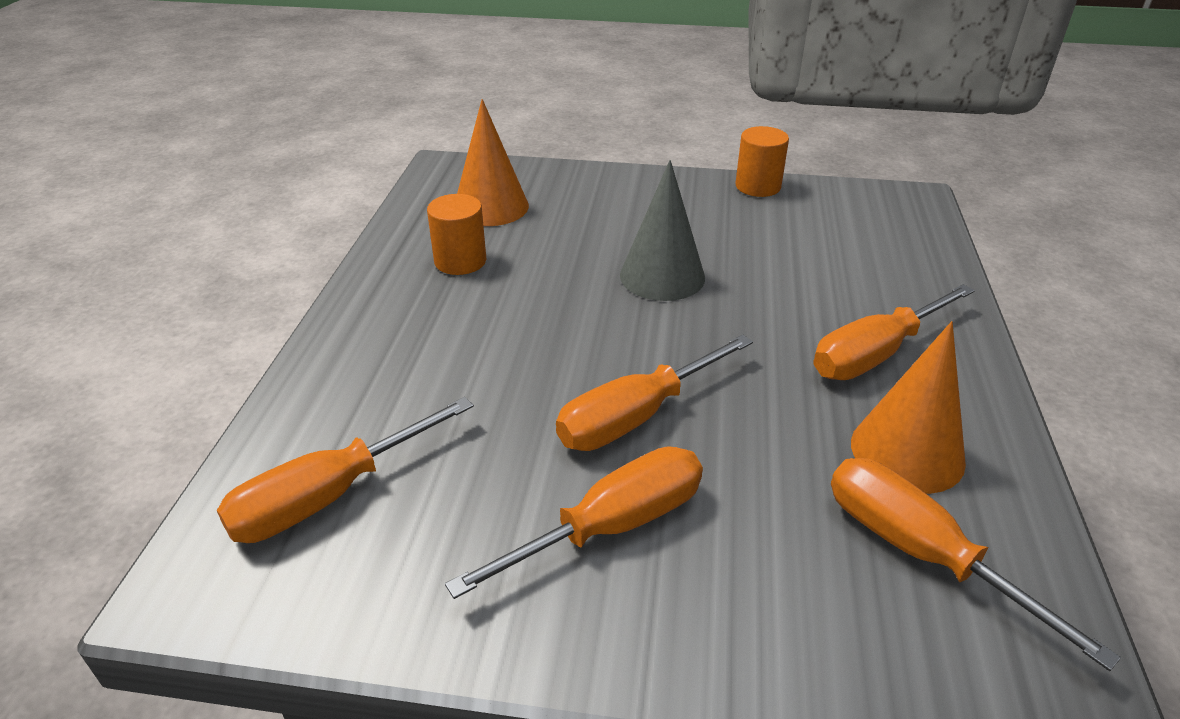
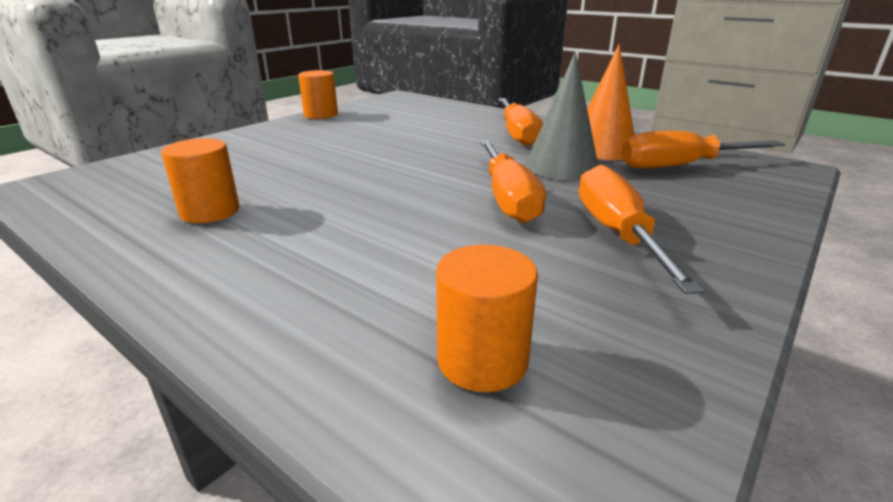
camera: 60 degrees left, 10 degrees down
(330, 495) = (482, 360): orange screwdriver -> orange cylinder
(491, 207) = (157, 182): orange cone -> none
(662, 276) = (367, 156): grey cone -> grey cone (561, 166)

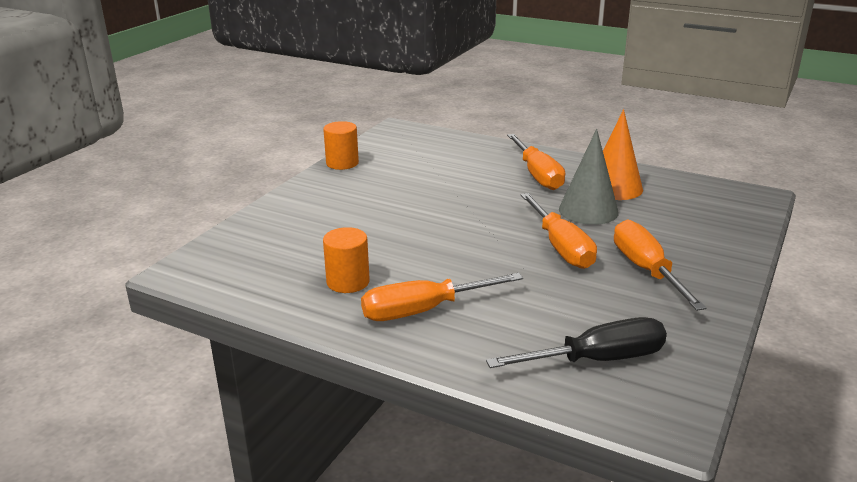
camera: 10 degrees left, 0 degrees up
(482, 360) = (596, 360): orange cylinder -> black screwdriver
(681, 166) = (679, 202): orange screwdriver -> orange screwdriver (424, 310)

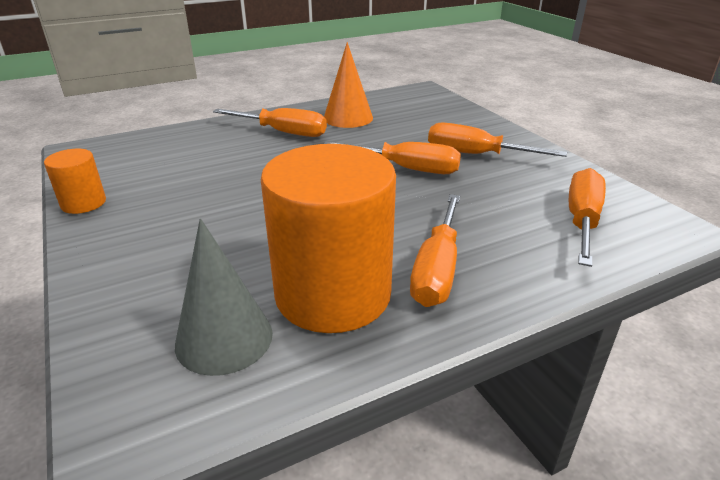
camera: 55 degrees left, 5 degrees up
(348, 282) = (333, 294): orange cylinder -> orange cylinder, size x2.14
(588, 210) = (367, 138): grey cone -> grey cone (224, 338)
(596, 360) = (582, 221): black screwdriver -> orange screwdriver

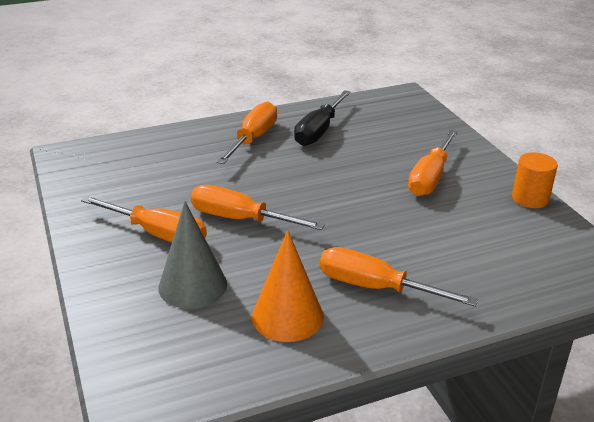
camera: 175 degrees left, 0 degrees up
(224, 338) = (375, 117): grey cone -> grey cone (192, 285)
(333, 294) = (319, 131): orange cylinder -> black screwdriver
(582, 221) = (128, 162): orange screwdriver -> orange screwdriver (430, 177)

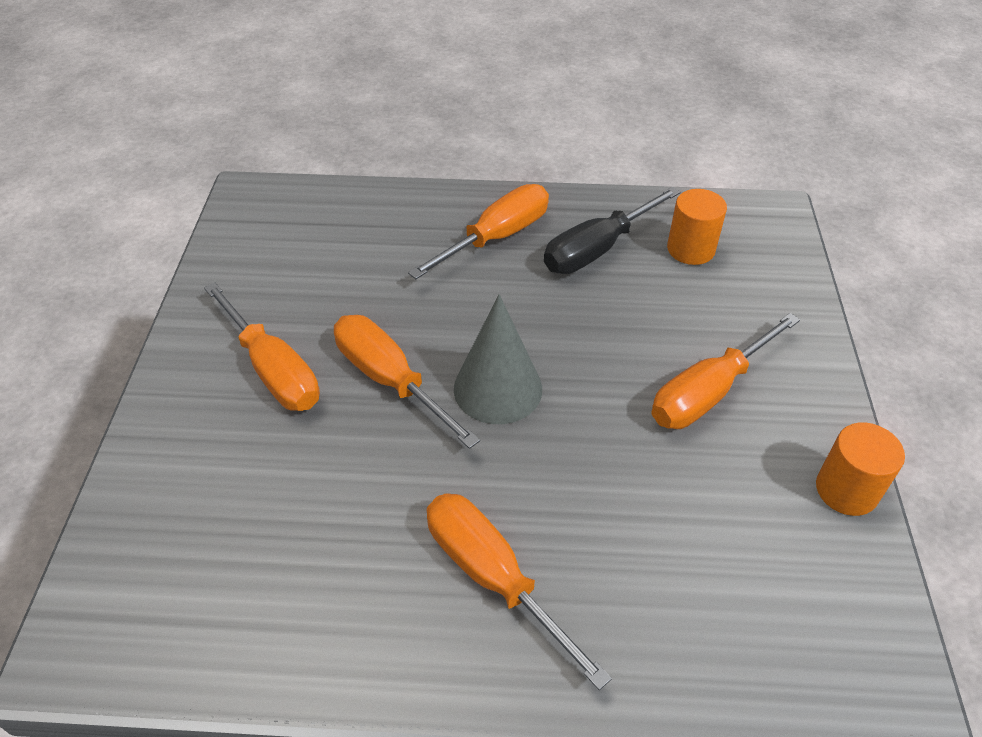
camera: 25 degrees right, 15 degrees up
(192, 285) = (260, 475): grey cone -> grey cone (498, 388)
(287, 316) = (342, 580): orange cone -> none
(372, 119) = (691, 249): none -> orange cylinder

